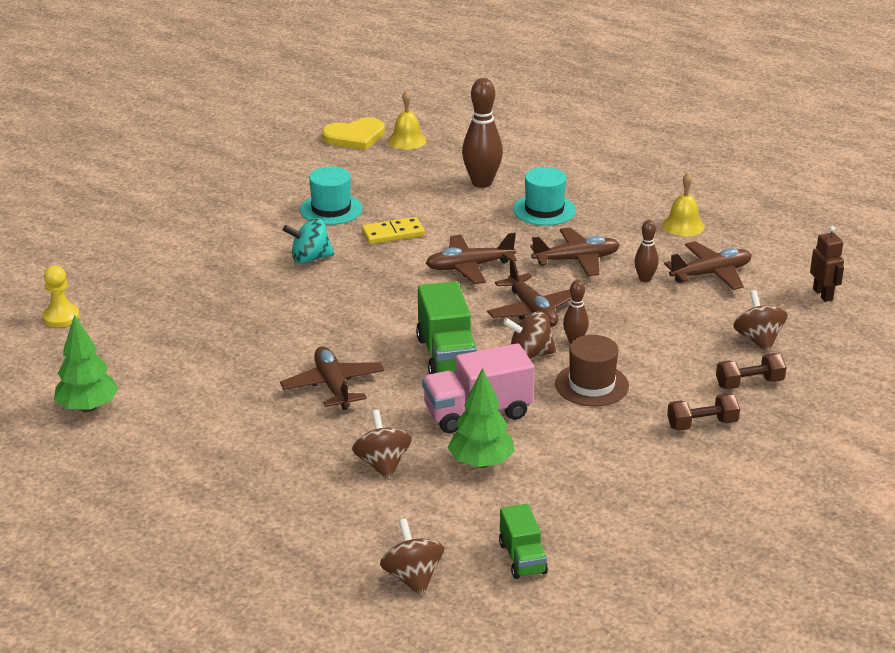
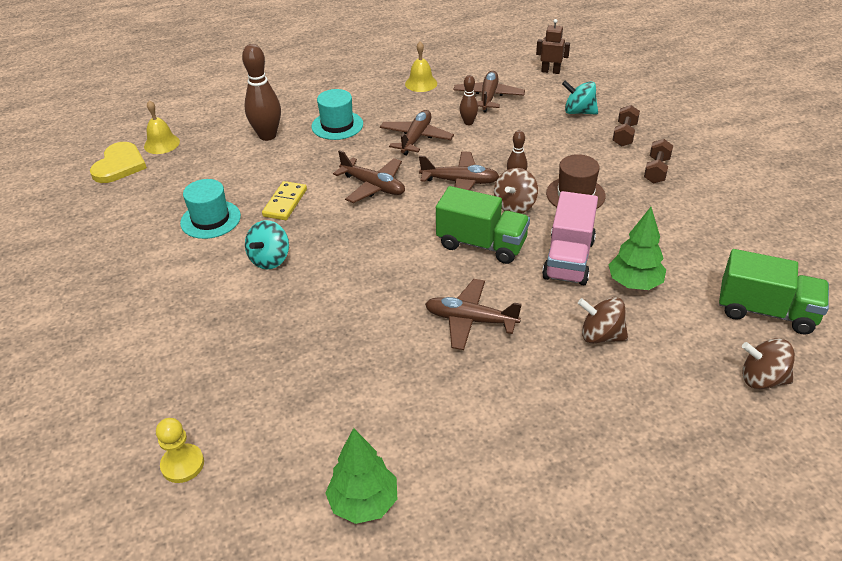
camera: 55 degrees left, 10 degrees up
(469, 267) = (373, 186): brown plane -> brown plane turned 75 degrees counterclockwise
(522, 558) = (766, 311): green truck -> green truck, size x1.65
(758, 339) = (579, 112): brown spinning top -> turquoise spinning top

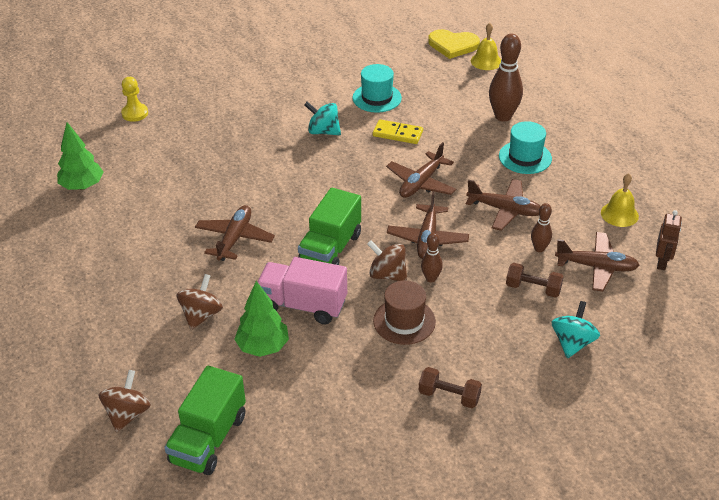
camera: 90 degrees right, 0 degrees up
(550, 71) = (671, 327): brown robot -> brown robot (662, 262)
(624, 135) = (523, 378): brown dumbbell -> brown dumbbell (533, 288)

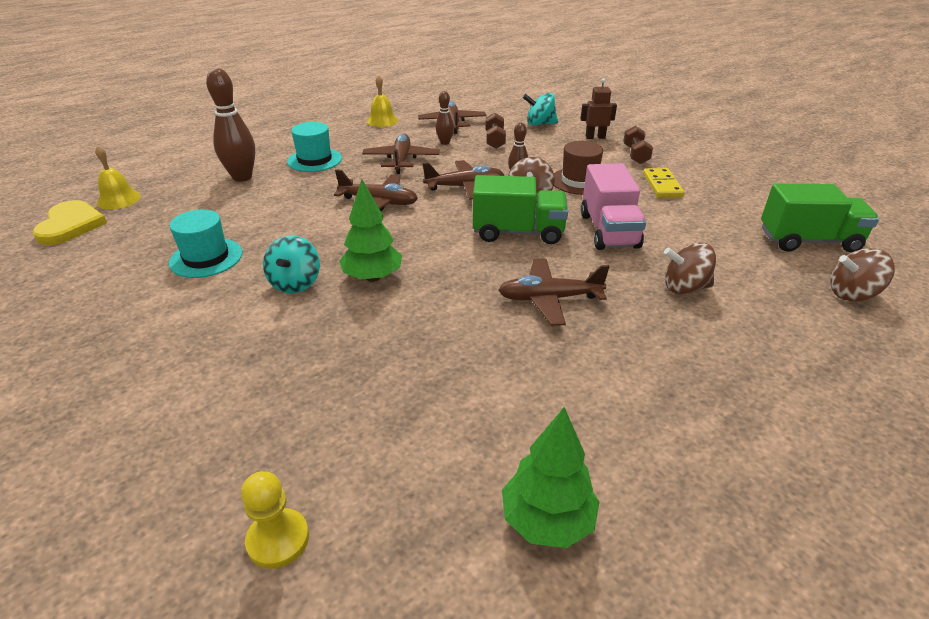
camera: 110 degrees left, 5 degrees down
(263, 347) = (681, 239): green tree -> green tree (372, 277)
(397, 134) = (289, 230): yellow domino -> yellow domino (662, 185)
(662, 262) = (431, 105): brown robot -> brown robot (595, 137)

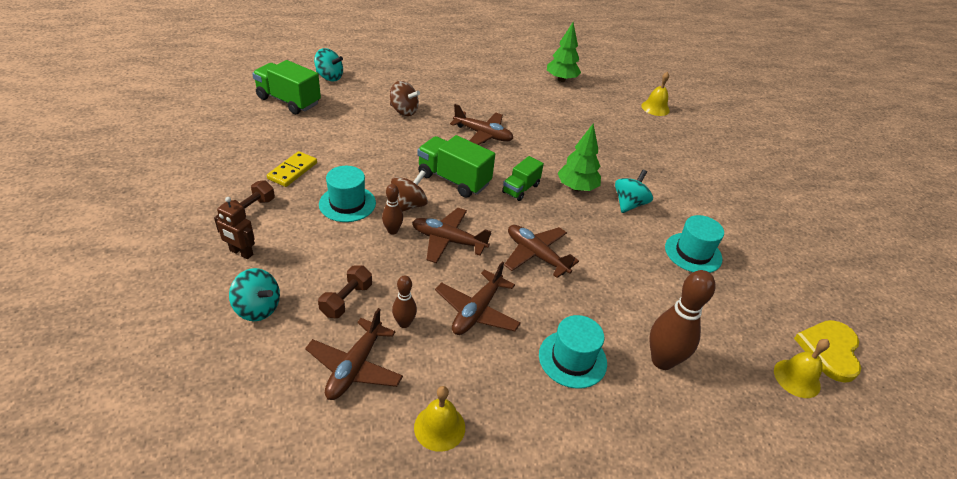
camera: 155 degrees left, 5 degrees up
(278, 540) = (655, 108): yellow pawn -> yellow bell
(439, 250) = (521, 189): none -> green truck
(579, 181) = (347, 203): brown hat -> turquoise hat
(609, 231) = (392, 155): pink truck -> none
(852, 294) = (329, 77): brown spinning top -> turquoise spinning top

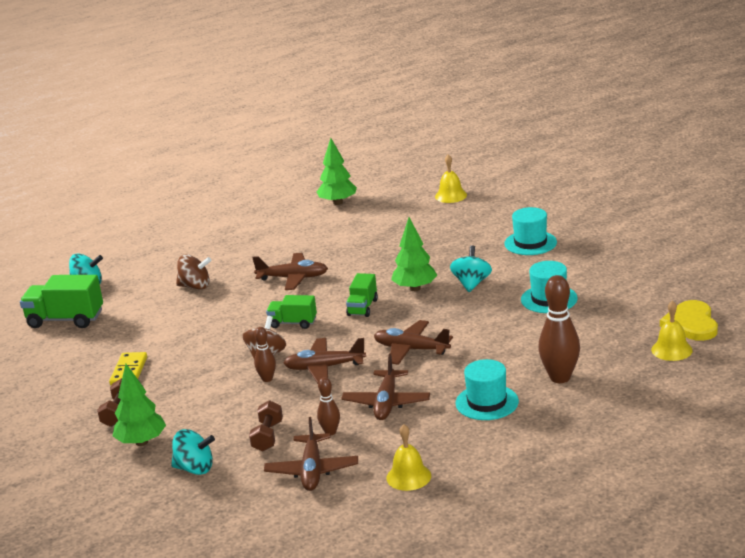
camera: 15 degrees left, 15 degrees down
(241, 253) = (141, 442): brown robot -> green tree
(347, 203) = (206, 375): turquoise hat -> turquoise hat (530, 243)
(453, 179) = (293, 323): green truck -> green truck, size x0.61

